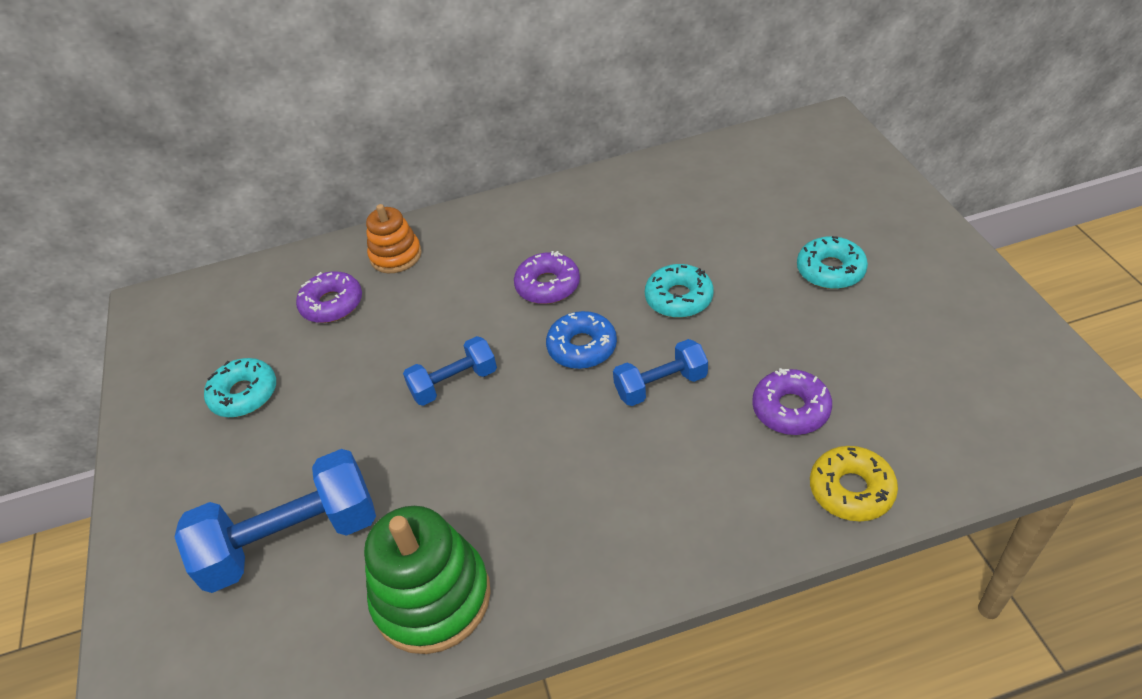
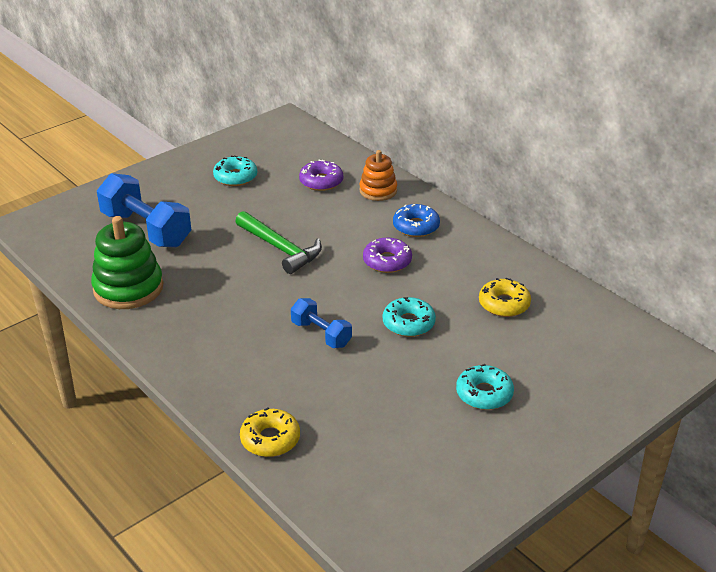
camera: 60 degrees right, 10 degrees down
(454, 383) = (281, 249): blue dumbbell -> green hammer
(582, 347) = (338, 291): blue donut -> blue donut (416, 226)
(683, 212) = (504, 304): none -> yellow donut
(790, 409) = (329, 398): purple donut -> none

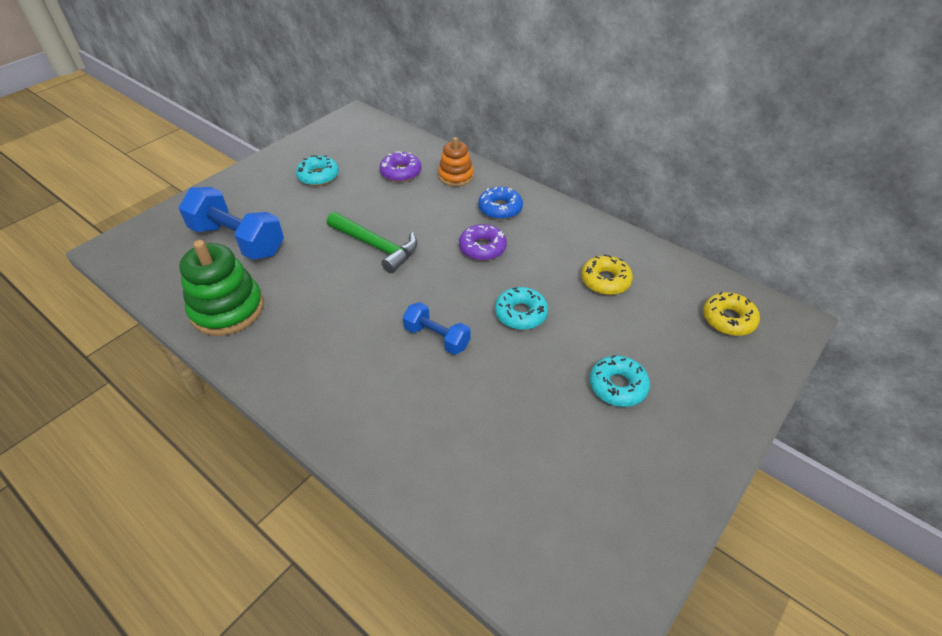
camera: 10 degrees left, 10 degrees up
(270, 439) = (410, 478): yellow donut -> yellow donut (728, 319)

